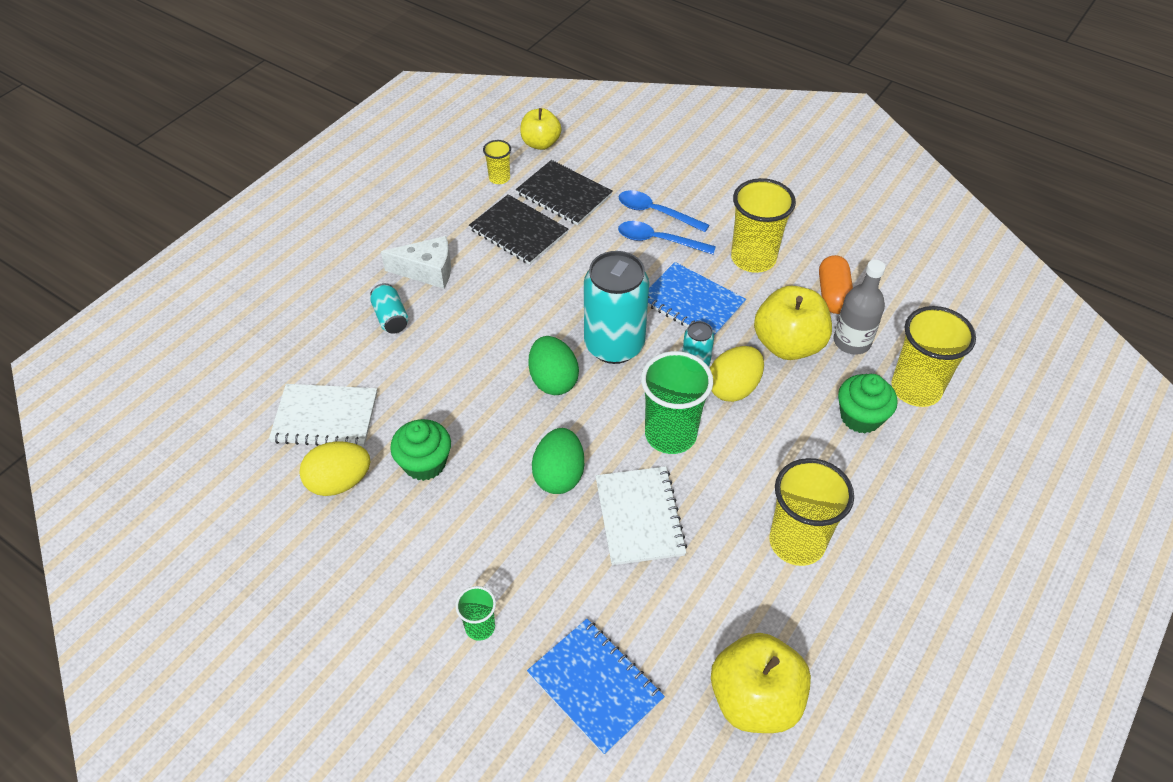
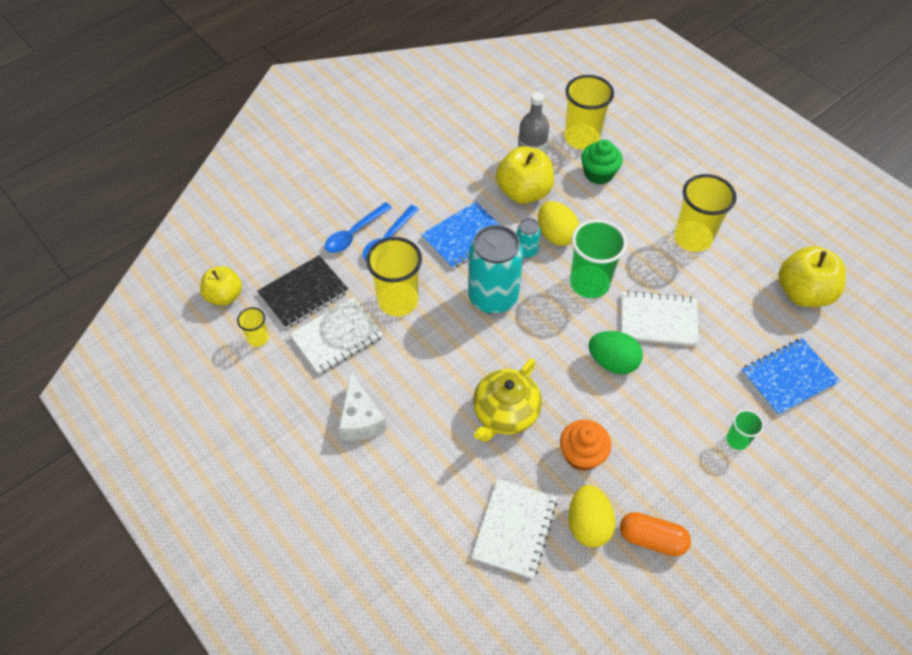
camera: 75 degrees left, 5 degrees up
(391, 317) = (409, 458): turquoise can -> none
(425, 463) = (582, 454): green cupcake -> orange cupcake
(427, 271) = (360, 419): white cheese -> white cheese turned 150 degrees clockwise
(462, 384) = (505, 413): none -> yellow teapot
(518, 231) = (337, 337): black notebook -> white notebook
(553, 380) = (518, 346): green egg -> none
(753, 258) = (430, 186): yellow cup -> yellow cup (398, 301)
(833, 294) = (483, 153): orange capsule -> orange capsule (651, 539)

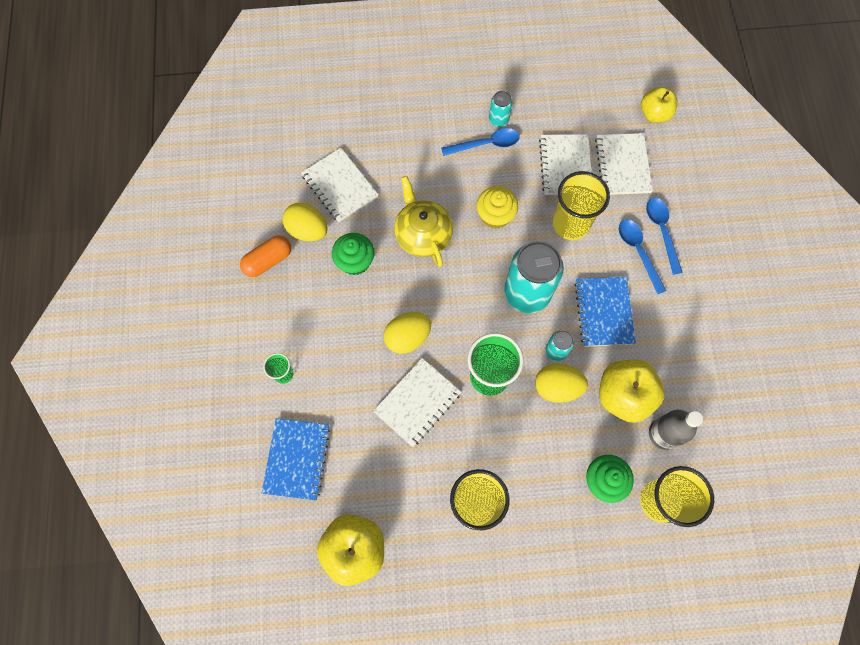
camera: 125 degrees right, 15 degrees up
(258, 338) = (599, 117): yellow cup -> none
(303, 293) = (622, 165): black notebook -> white notebook
(321, 424) = (498, 119): none -> turquoise can
(360, 419) = (486, 144): white cheese -> blue spoon
(436, 364) = (495, 215): none -> yellow cupcake
(582, 454) = (355, 261): orange cupcake -> green cupcake
(612, 362) = (407, 337): green egg -> yellow egg

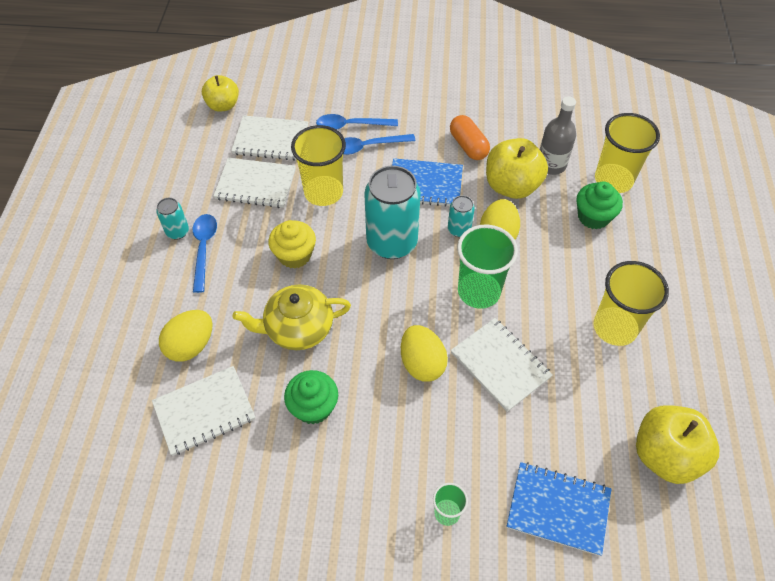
camera: 80 degrees left, 15 degrees down
(268, 261) = (285, 515): orange capsule -> orange capsule (468, 146)
(308, 230) = (255, 458): yellow egg -> yellow egg (191, 345)

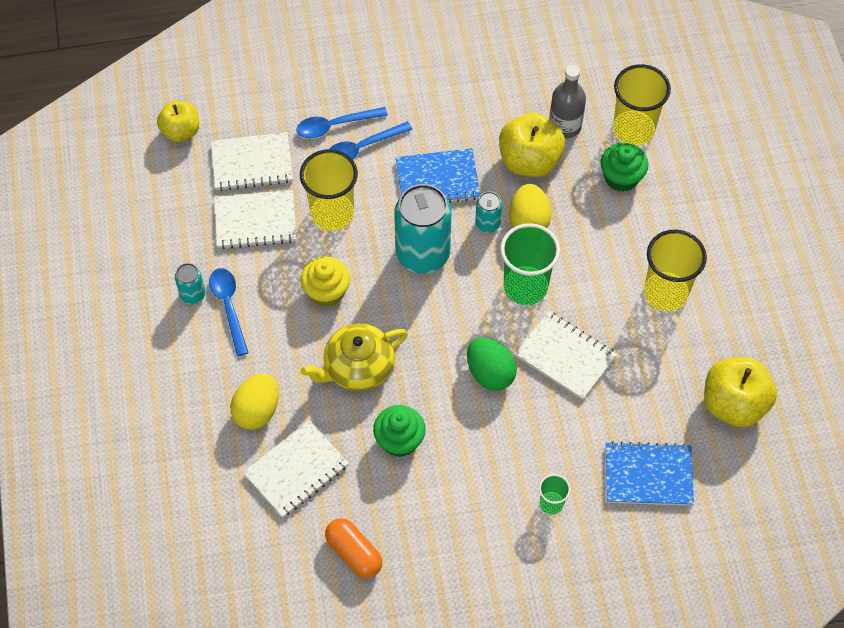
camera: 15 degrees left, 5 degrees up
(422, 363) = (490, 373): yellow egg -> green egg
(468, 146) = (471, 122): orange capsule -> orange capsule (354, 553)

